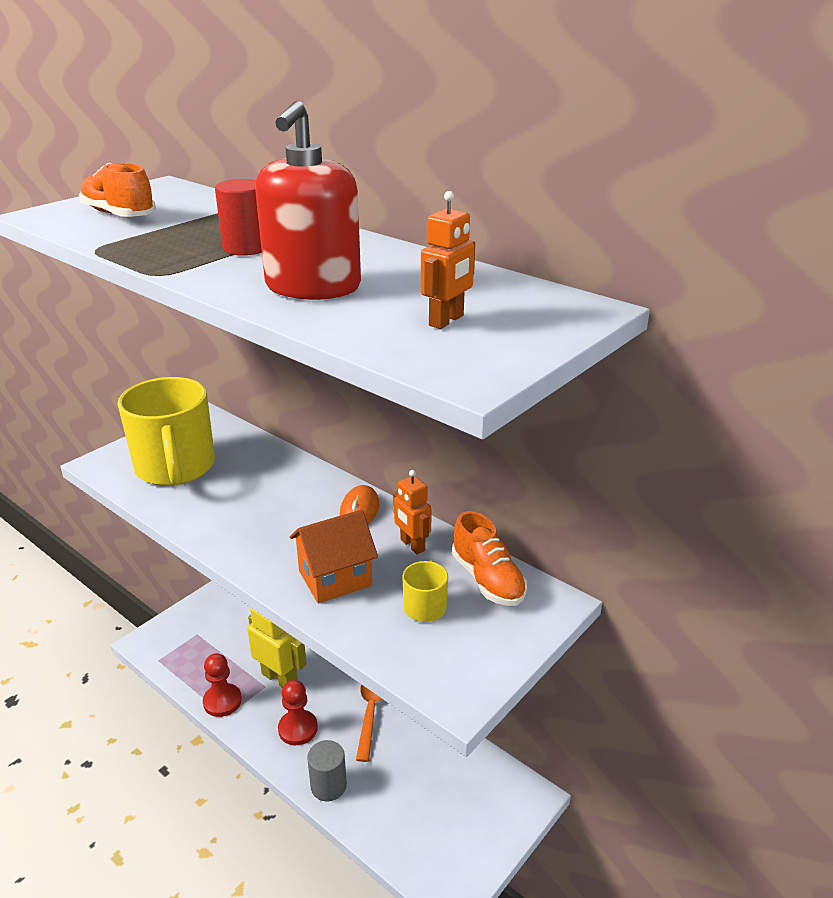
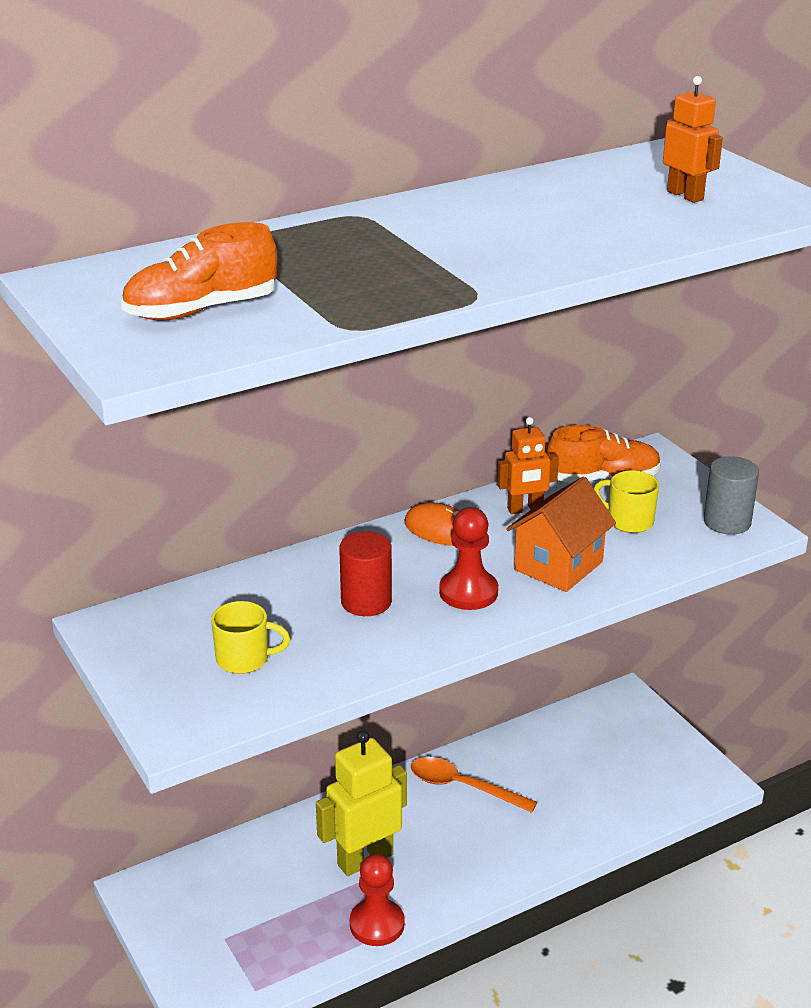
camera: 70 degrees left, 0 degrees up
(175, 468) = (244, 659): yellow mug -> yellow mug, size x0.43
(246, 248) = (416, 250): red cylinder -> red cylinder (366, 602)
(298, 729) = (459, 856): red pawn -> red pawn (468, 592)
(313, 287) = (569, 233): red soap dispenser -> none
(328, 786) = (556, 844): grey cylinder -> grey cylinder (727, 522)
(335, 578) = (558, 566): orange house -> orange house turned 45 degrees clockwise

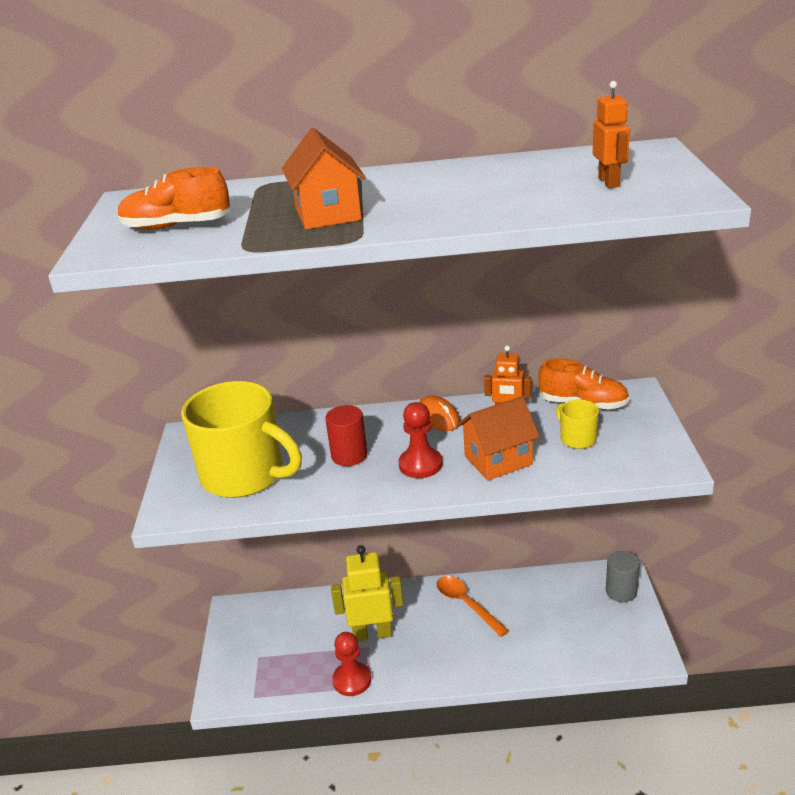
camera: 30 degrees right, 0 degrees up
(244, 659) = (245, 475): yellow mug -> yellow mug, size x2.32
(395, 270) = (328, 214): none -> orange house
(727, 522) = (654, 455): grey cylinder -> grey cylinder (621, 591)

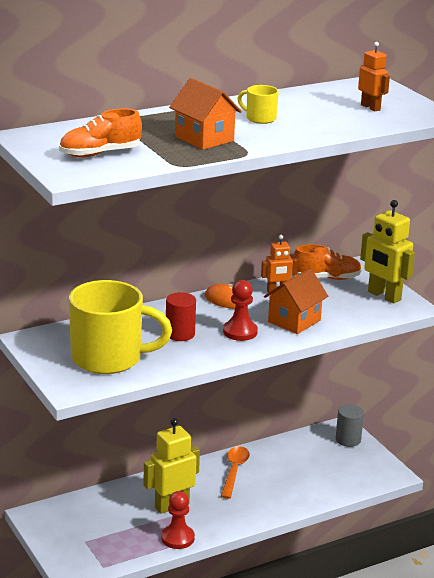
camera: 30 degrees left, 5 degrees down
(466, 604) = (234, 471): orange spoon -> orange spoon turned 75 degrees clockwise
(577, 438) = (339, 300): yellow mug -> yellow mug (260, 118)
(642, 441) = (384, 296): none -> yellow robot

